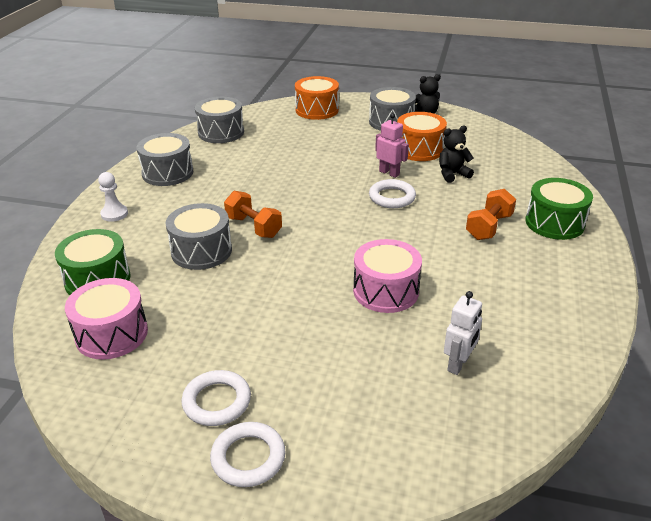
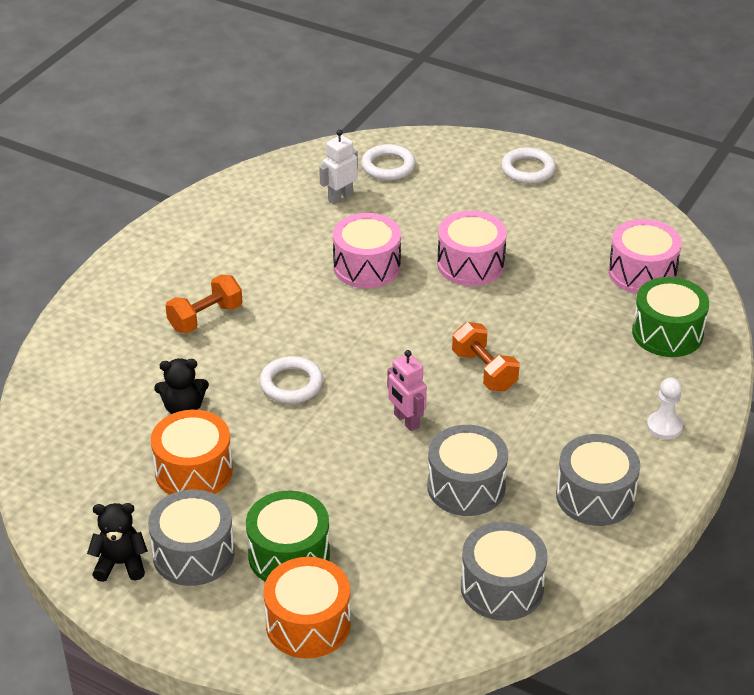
camera: 165 degrees left, 5 degrees up
(201, 251) = (551, 348): grey drum -> grey drum (466, 486)
(217, 401) = (547, 205): white ring -> white ring (388, 166)
(288, 311) = (470, 264): none -> pink drum
(389, 173) = (269, 429): pink robot -> pink robot (406, 421)
(554, 223) = (126, 309): green drum -> green drum (289, 555)

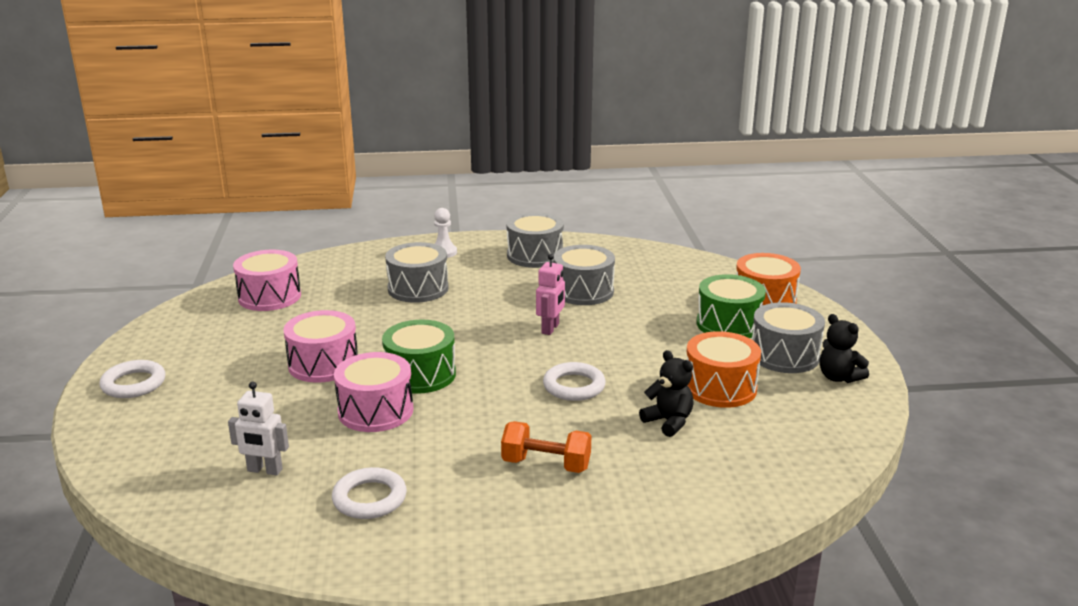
camera: 125 degrees left, 15 degrees down
(388, 166) = (178, 463): white ring -> white ring (369, 498)
(484, 371) = (459, 319): orange dumbbell -> none
(502, 587) = (646, 260): grey drum -> grey drum (418, 288)
(667, 333) = (340, 272): green drum -> green drum (420, 374)

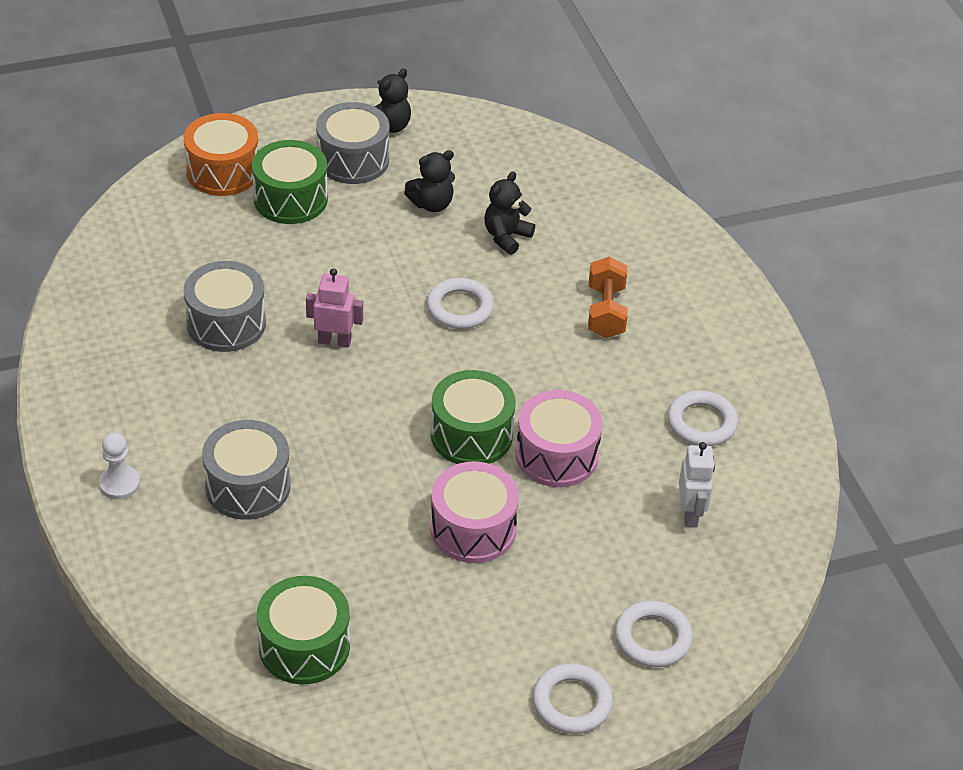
camera: 105 degrees left, 20 degrees up
(155, 428) = (652, 638): none -> white ring
(269, 297) = (304, 646): pink drum -> green drum
(535, 255) = (118, 383): grey drum -> none
(720, 388) = (432, 204): orange drum -> black teddy bear

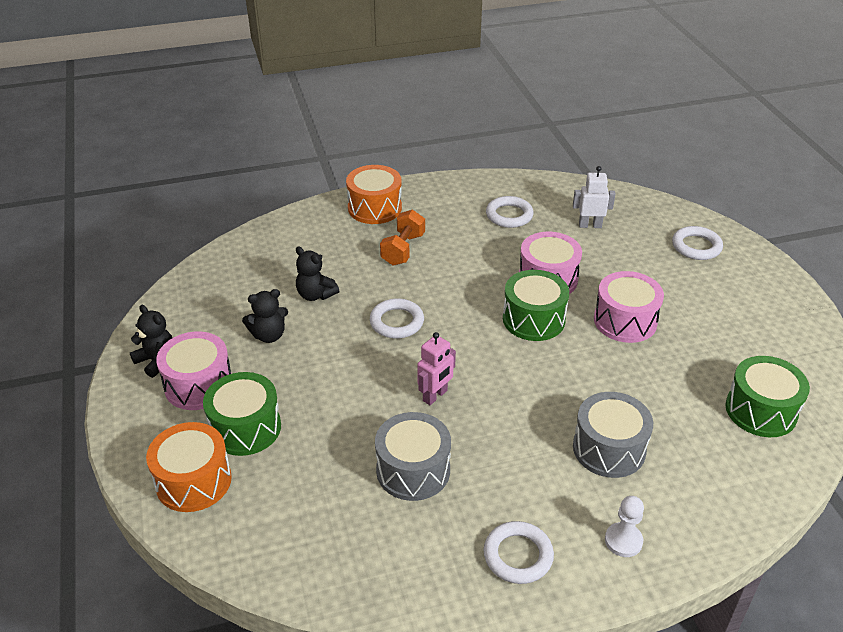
camera: 85 degrees left, 5 degrees down
(334, 341) = (435, 396): pink robot -> pink robot turned 150 degrees counterclockwise
(353, 160) = (198, 385): grey drum -> pink drum
(432, 204) = (269, 335): black teddy bear -> black teddy bear turned 90 degrees clockwise
(572, 702) = (759, 282): white ring -> white ring (518, 555)
(605, 312) = (403, 249): orange dumbbell -> orange dumbbell turned 75 degrees counterclockwise
(697, 283) = (374, 208): none -> orange drum

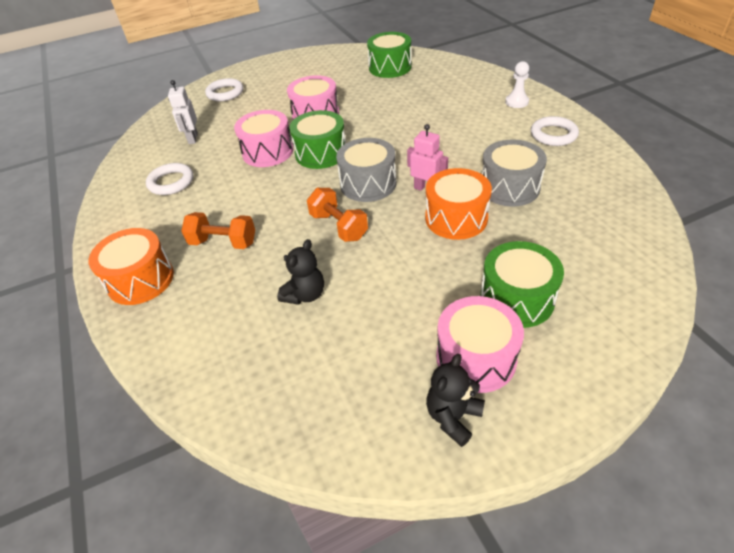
camera: 95 degrees left, 5 degrees up
(193, 481) = (600, 318): orange drum -> orange drum (456, 218)
(269, 335) = (379, 317): black teddy bear -> none
(397, 322) = (338, 226): white ring -> orange dumbbell
(609, 448) = (445, 111): grey drum -> grey drum (368, 184)

